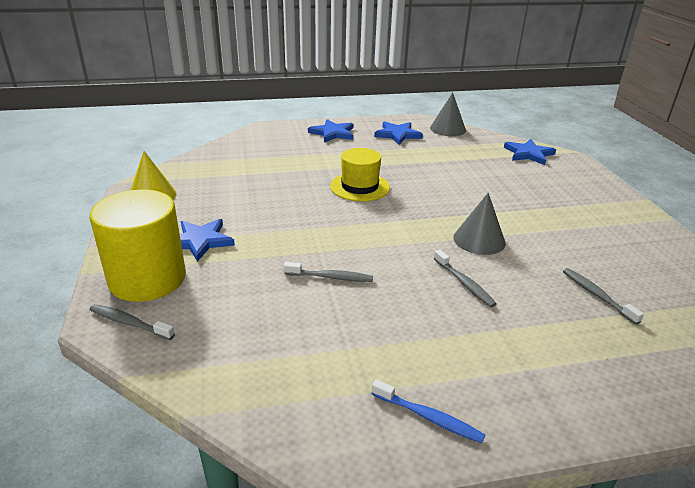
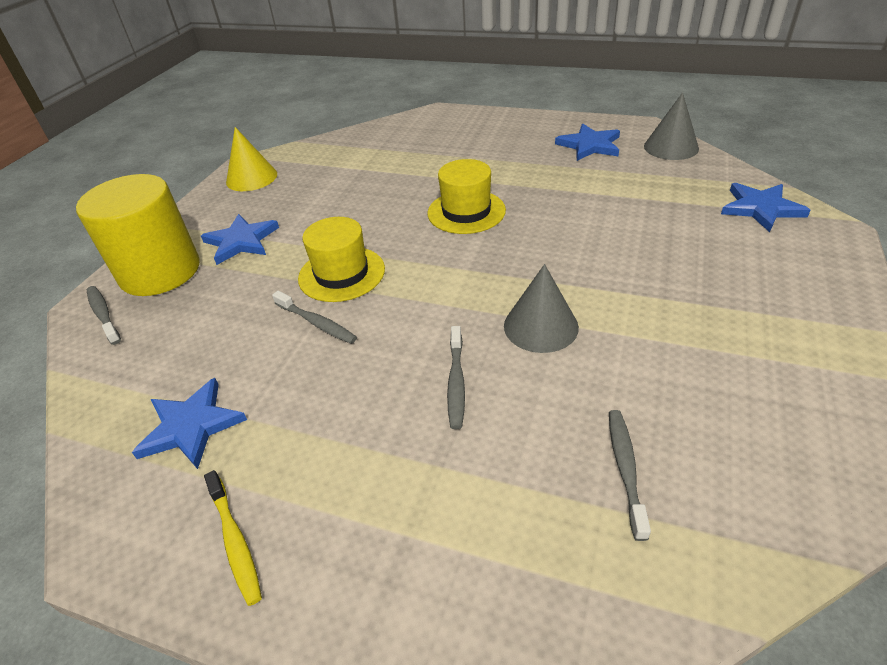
camera: 35 degrees right, 10 degrees up
(313, 243) = (341, 274): none -> yellow hat
(332, 133) = (508, 131): blue star -> blue star (191, 426)
(428, 417) = (235, 542): blue toothbrush -> yellow toothbrush

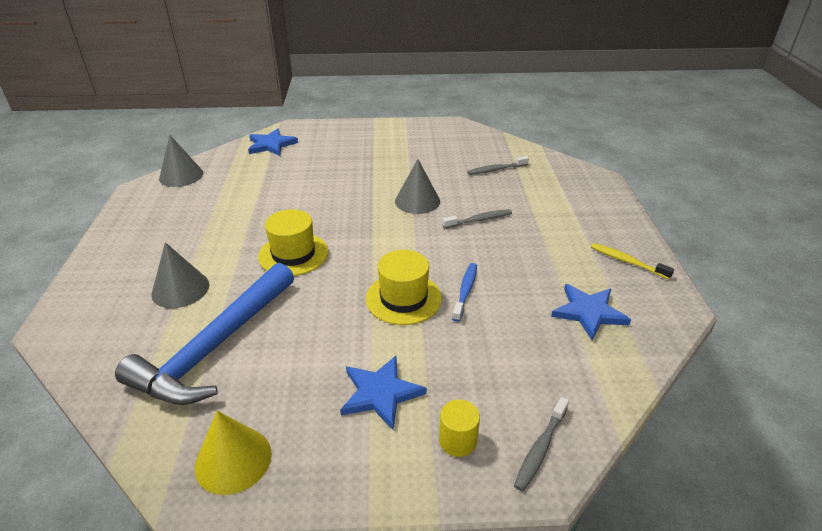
camera: 115 degrees left, 5 degrees down
(160, 271) = (458, 440): yellow cylinder -> yellow cylinder, size x0.41
(235, 542) = (627, 261): yellow toothbrush -> yellow toothbrush turned 90 degrees counterclockwise
(317, 323) = (465, 291): grey toothbrush -> blue toothbrush
(362, 171) = (215, 346): none -> blue hammer
(448, 154) = (180, 289): none -> grey cone
(590, 145) = (172, 210): blue star -> none

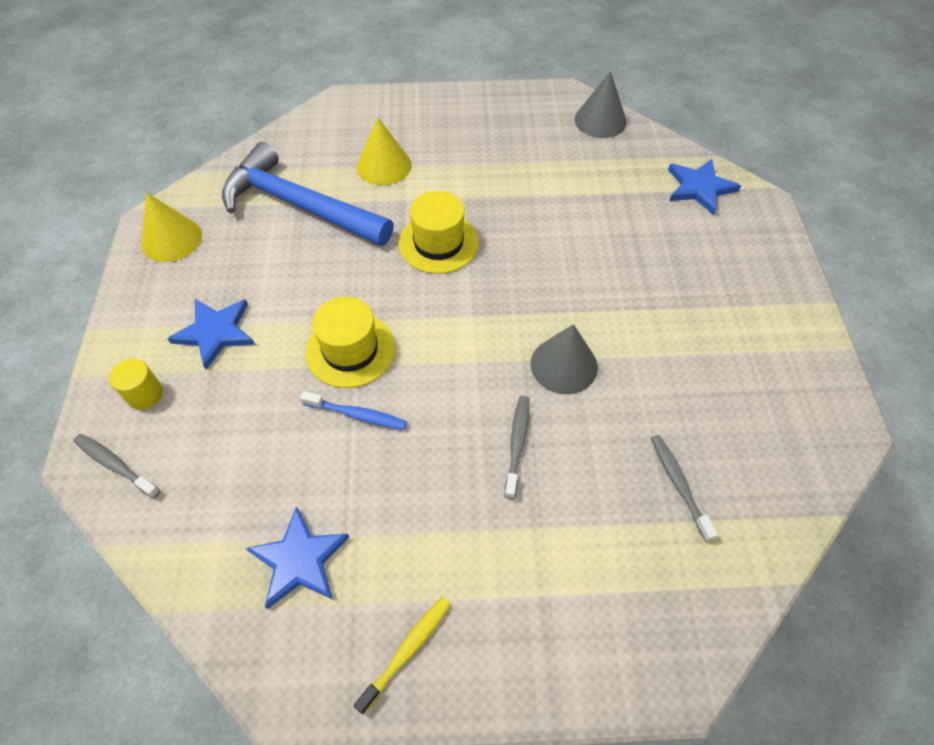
camera: 90 degrees right, 20 degrees up
(180, 289) = (384, 165): grey cone -> yellow cone
(479, 220) = (517, 444): grey toothbrush -> grey toothbrush turned 150 degrees counterclockwise

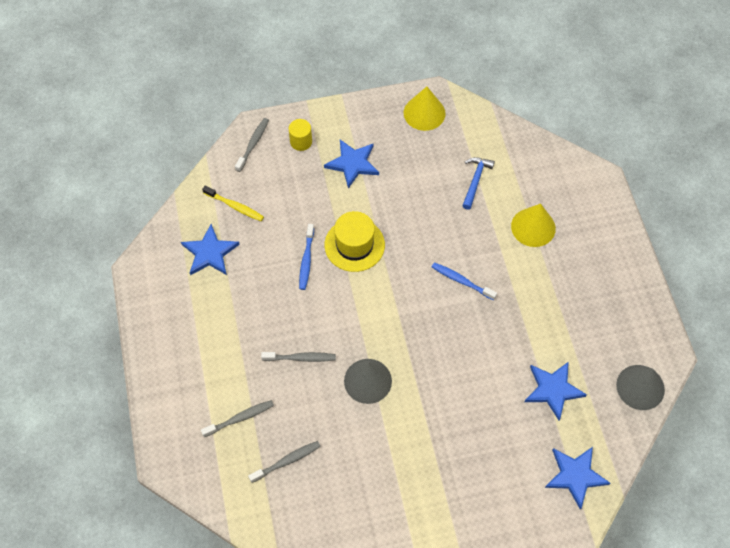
camera: 80 degrees right, 5 degrees up
(299, 205) = (475, 181): blue hammer -> blue hammer, size x0.44
(407, 650) = (167, 318): yellow toothbrush -> yellow toothbrush (235, 206)
(438, 243) = (461, 281): yellow hat -> blue toothbrush
(596, 186) = (553, 390): none -> blue star
(607, 544) = (240, 418): none -> grey toothbrush

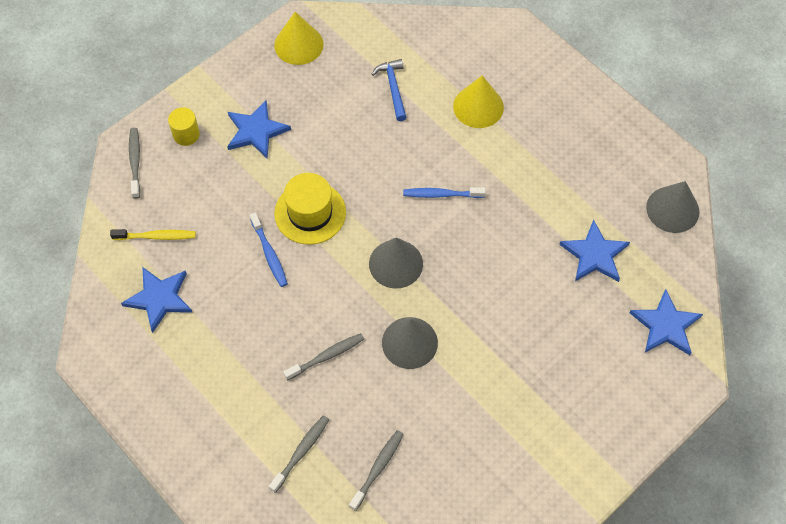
camera: 30 degrees left, 0 degrees up
(394, 316) = (396, 263): none -> grey cone

